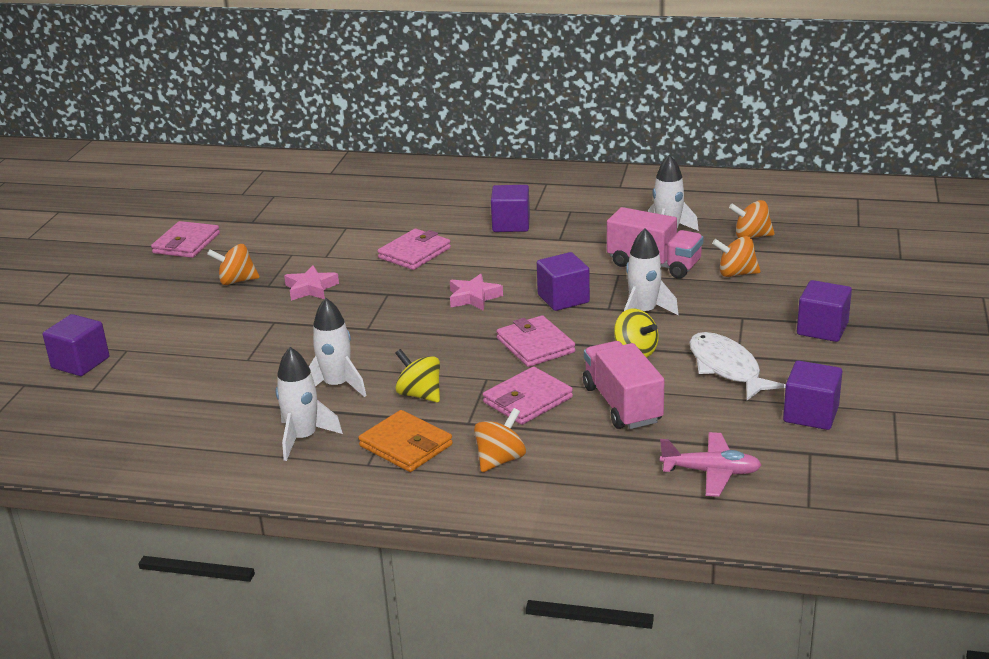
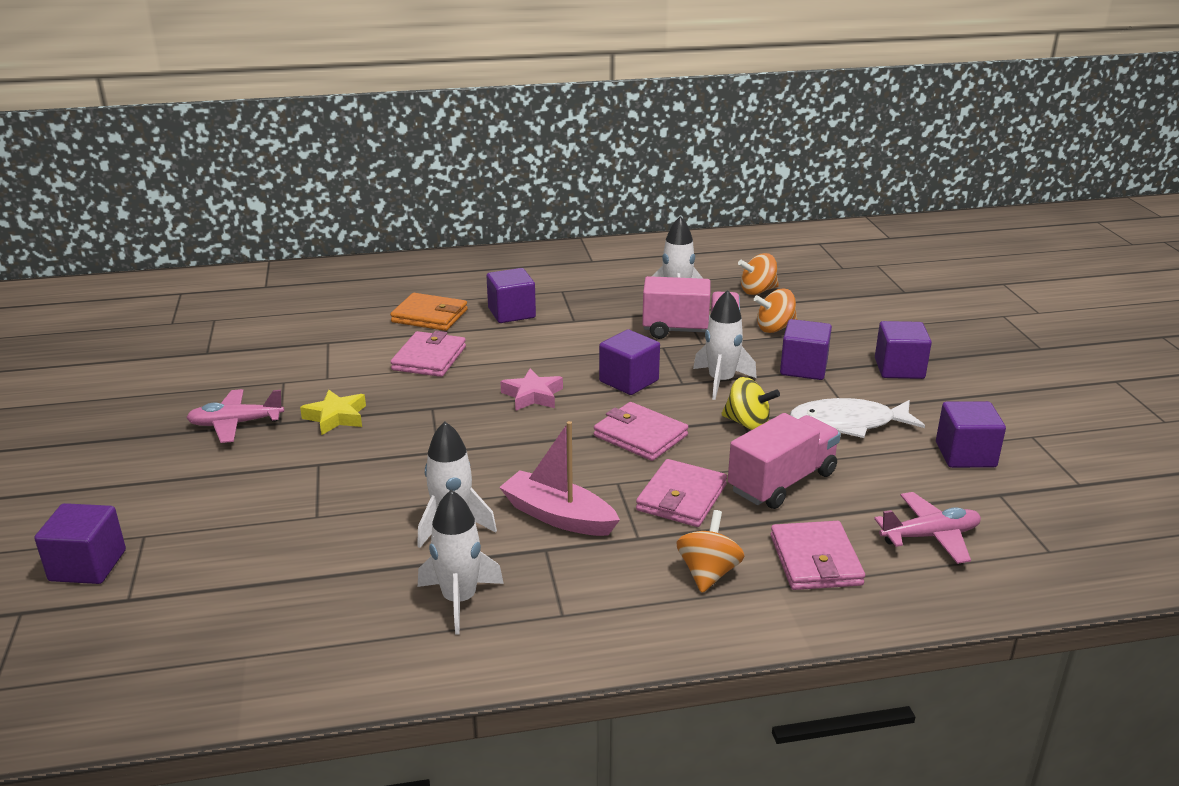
camera: 25 degrees left, 0 degrees up
(186, 243) = (138, 390): pink wallet -> pink wallet (815, 560)
(236, 281) = (236, 424): orange spinning top -> pink plane
(311, 288) = (336, 417): pink star -> yellow star
(406, 445) = (589, 580): orange wallet -> orange wallet (430, 316)
(420, 394) = (558, 516): yellow spinning top -> pink boat
(622, 404) = (782, 482): pink truck -> pink truck turned 90 degrees clockwise
(726, 368) = (848, 423): white fish -> white fish turned 45 degrees counterclockwise
(730, 313) = (803, 368): none -> purple cube

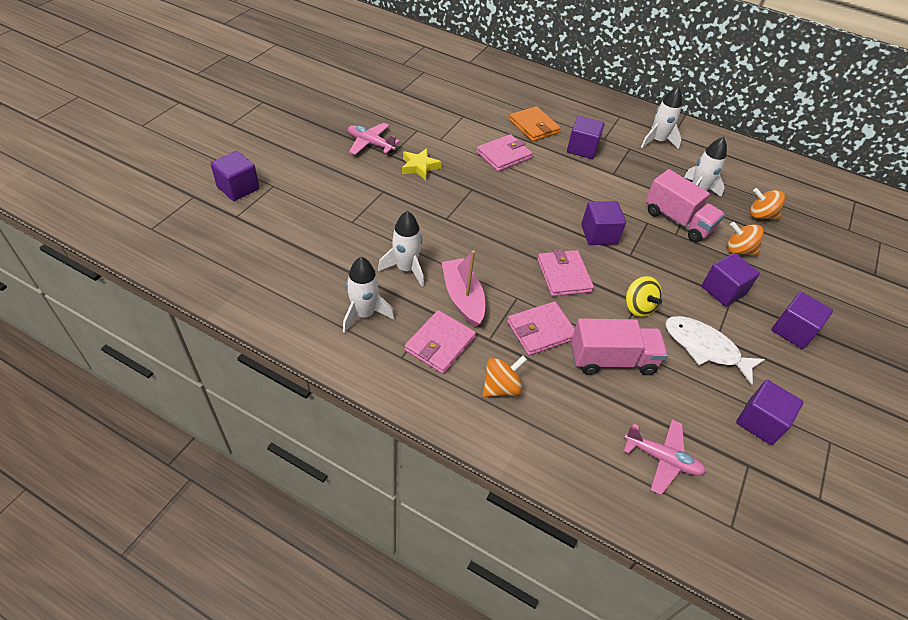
camera: 35 degrees right, 20 degrees up
(533, 395) = (533, 212): pink star -> none
(721, 381) = (656, 268): white rocket -> white rocket (657, 141)
(815, 560) = (571, 423): pink wallet -> pink wallet (440, 344)

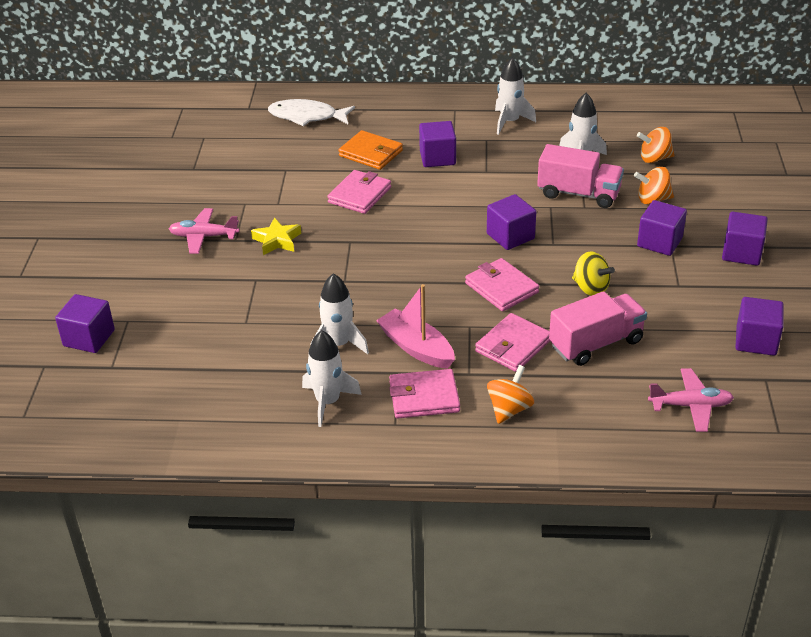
camera: 20 degrees left, 10 degrees down
(440, 344) = (424, 397): pink wallet -> pink wallet turned 75 degrees clockwise
(705, 348) = (673, 299): white fish -> white fish (307, 117)

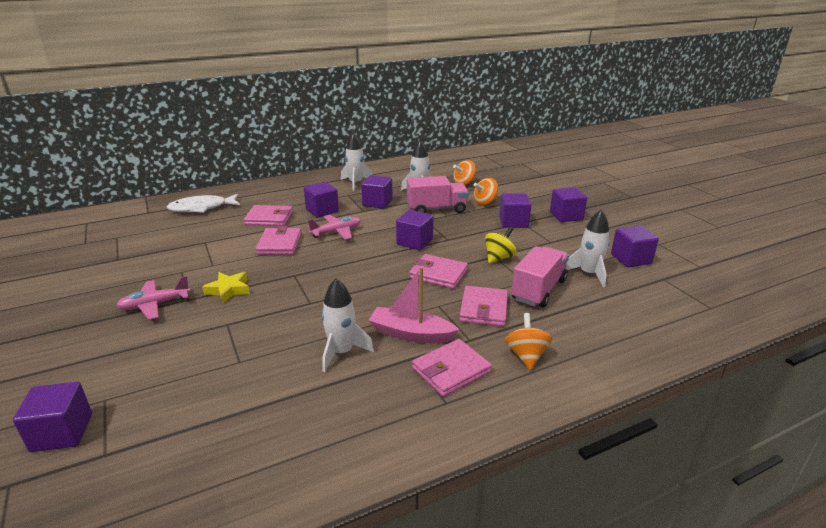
camera: 30 degrees left, 10 degrees down
(328, 402) = (369, 405): white rocket -> white rocket (588, 274)
(371, 153) = (269, 218): orange wallet -> pink wallet
(512, 163) = (377, 203): none -> purple cube
(590, 288) = (499, 258): yellow spinning top -> yellow spinning top turned 60 degrees counterclockwise
(690, 406) = (642, 309): pink plane -> pink plane (336, 232)

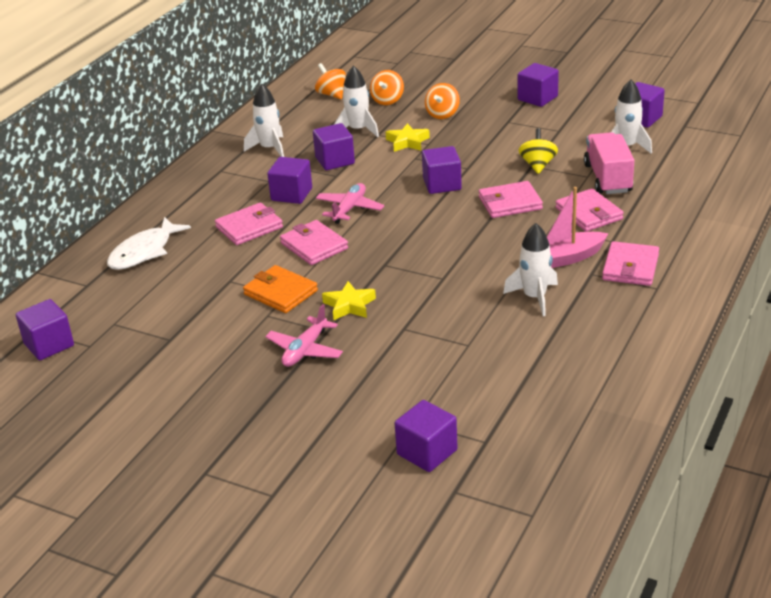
camera: 35 degrees left, 5 degrees up
(212, 262) = (280, 293): none -> orange wallet
(436, 209) = (407, 142): pink truck -> yellow star
(513, 222) = (500, 125): purple cube -> purple cube (49, 345)
(526, 355) = (665, 231): orange spinning top -> orange spinning top (331, 94)

